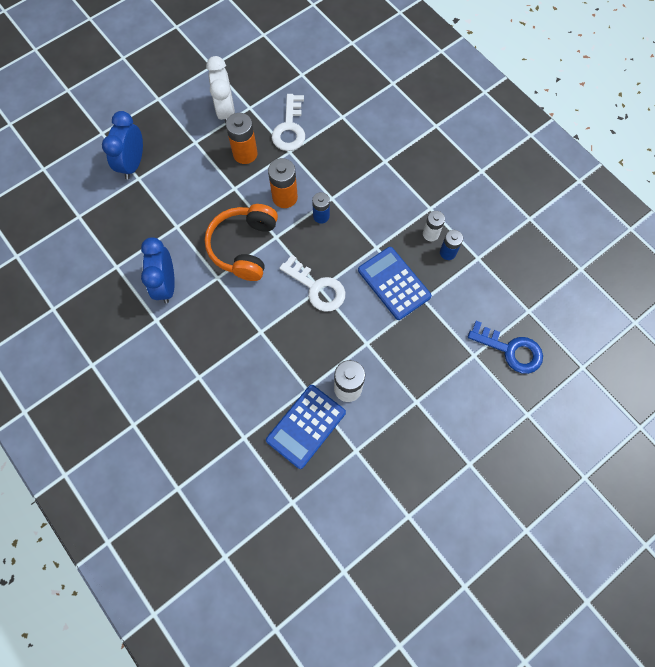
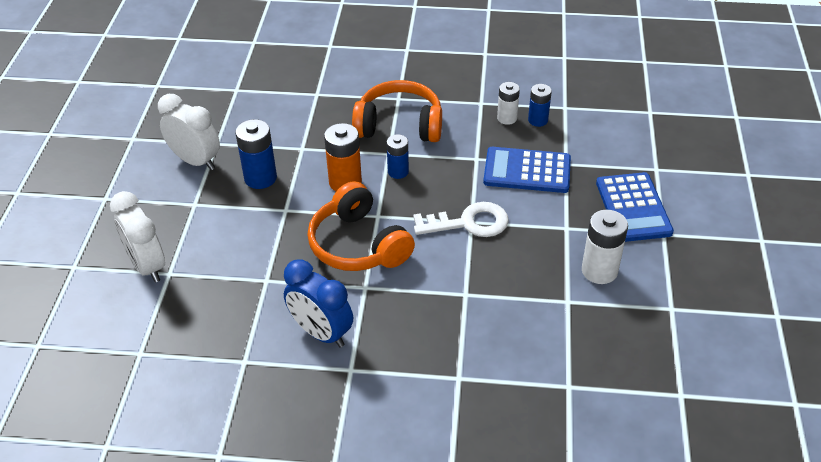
camera: 45 degrees left, 25 degrees down
(133, 164) = (147, 266): blue clock -> white clock
(245, 154) = (260, 178): orange battery -> blue battery
(289, 128) = (279, 132): white key -> none
(306, 426) = (607, 328): blue calculator -> blue calculator (633, 207)
(361, 182) = (399, 125): none -> orange headphones
(511, 350) = (676, 145): blue key -> none

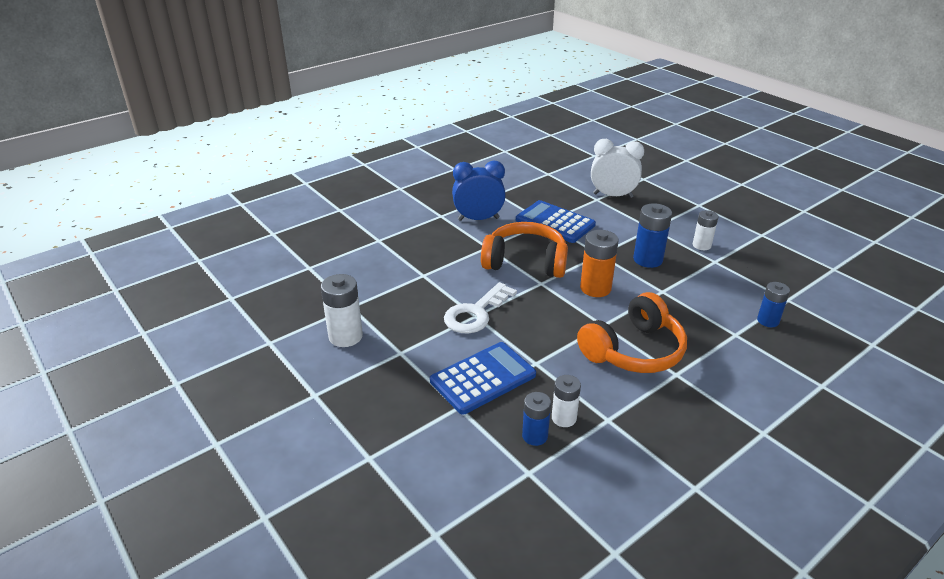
camera: 135 degrees right, 10 degrees down
(196, 161) = (701, 245): white clock -> white battery
(398, 172) = (574, 316): blue battery -> blue battery (768, 321)
(633, 207) = (360, 402): blue calculator -> blue calculator (555, 222)

